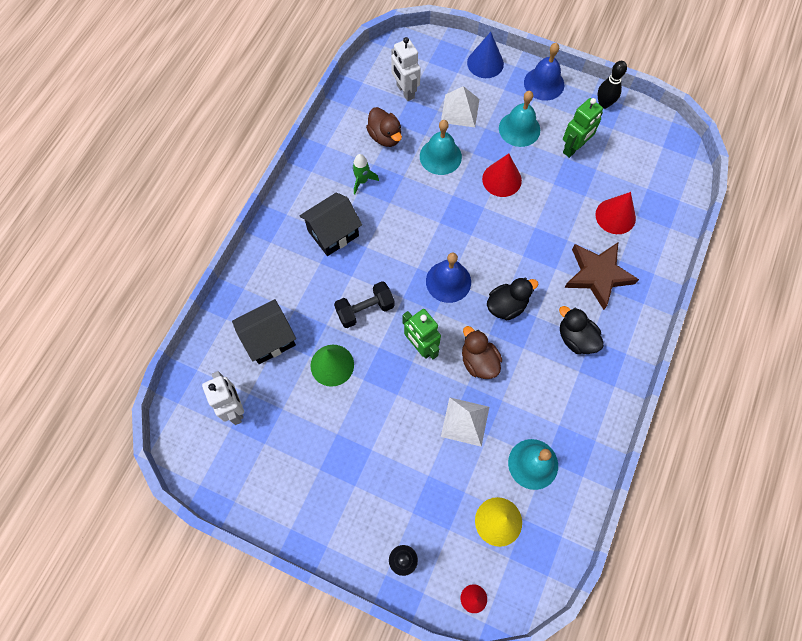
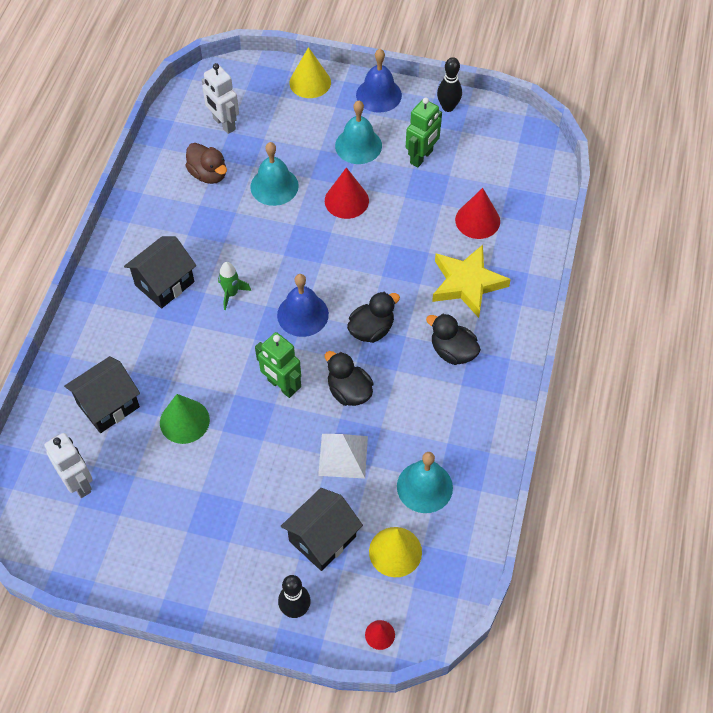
camera: 10 degrees left, 10 degrees down
(362, 181) = (189, 224): green rocket -> green rocket (231, 294)
(365, 310) = (213, 358): black dumbbell -> none
(436, 497) = (322, 539): none -> black house
(460, 110) = (289, 135): white pyramid -> none
(478, 361) = (349, 391): brown duck -> black duck
(485, 63) = (310, 82): blue cone -> yellow cone
(597, 275) = (467, 283): brown star -> yellow star

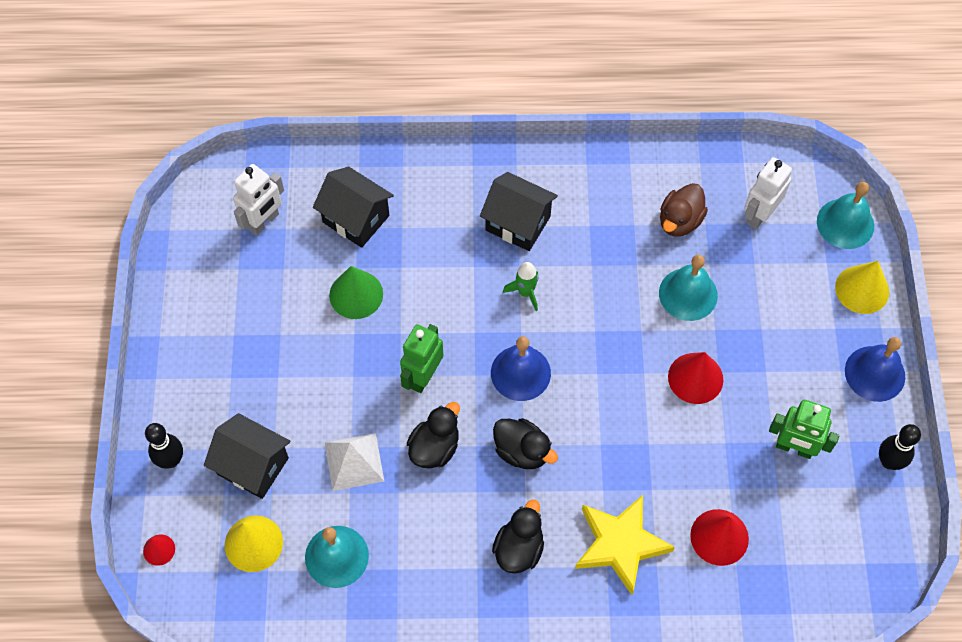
camera: 75 degrees right, 5 degrees up
(358, 145) = (784, 370): turquoise bell -> turquoise bell (845, 223)

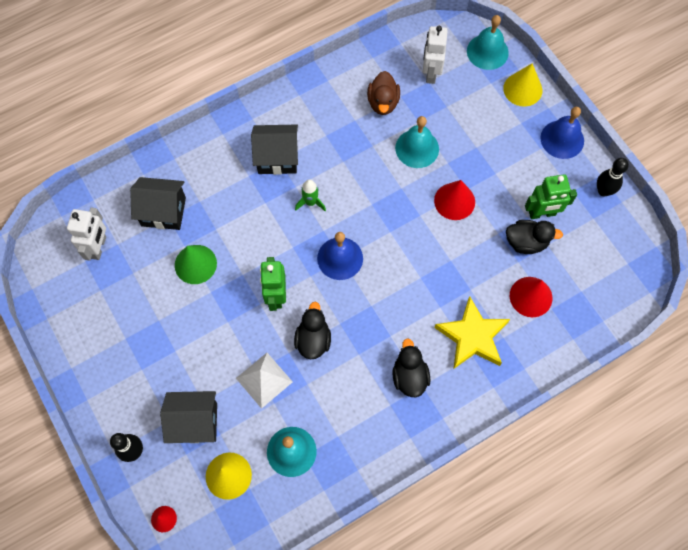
camera: 30 degrees left, 5 degrees up
(522, 451) = (372, 310): black duck -> black duck (526, 242)

